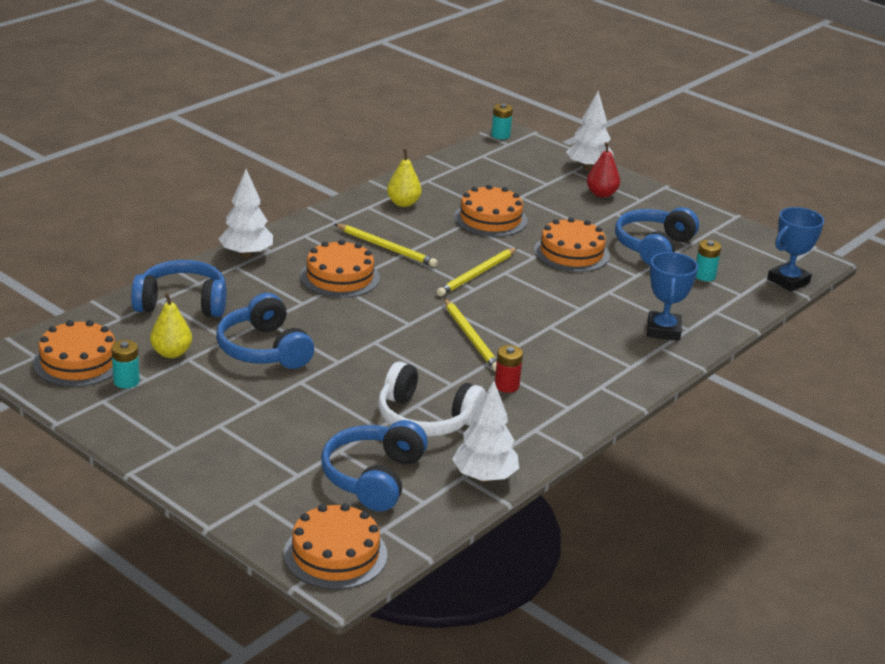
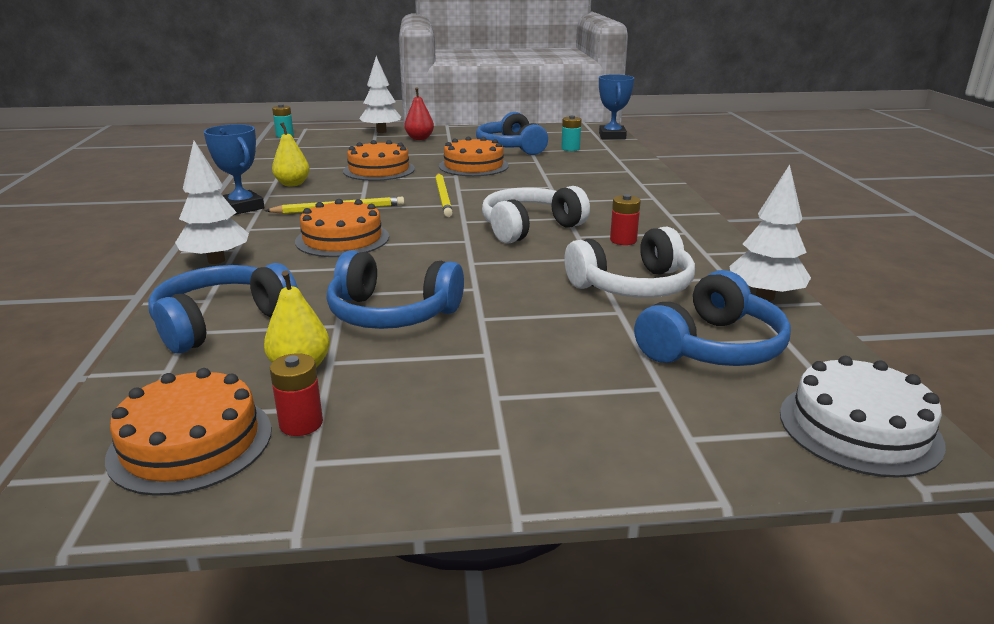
camera: 45 degrees left, 5 degrees down
(126, 381) = (301, 423): turquoise battery -> red battery
(335, 554) = (859, 428): orange cake -> white cake
(373, 477) = (712, 347): blue headphones -> blue headphones turned 105 degrees counterclockwise
(471, 337) = (529, 228): yellow pencil -> white headphones
(663, 330) = (620, 176): blue trophy -> blue trophy (242, 207)

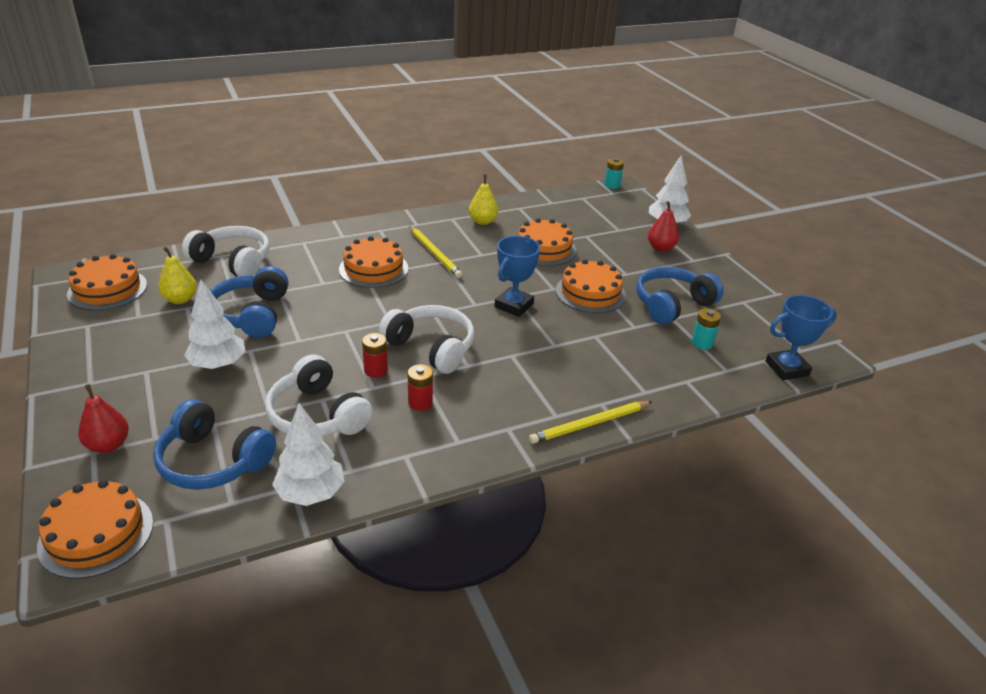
camera: 70 degrees right, 10 degrees up
(216, 260) = (321, 235): white tree -> white tree (218, 365)
(222, 322) = (233, 261): blue headphones -> white headphones
(242, 207) = (420, 217): blue trophy -> blue trophy (514, 305)
(301, 423) = (121, 314): red battery -> red battery (375, 370)
(443, 197) = (489, 292): yellow pencil -> yellow pencil (590, 424)
(674, 424) = (108, 445): none -> red pear
(859, 428) = (96, 534): white cake -> orange cake

